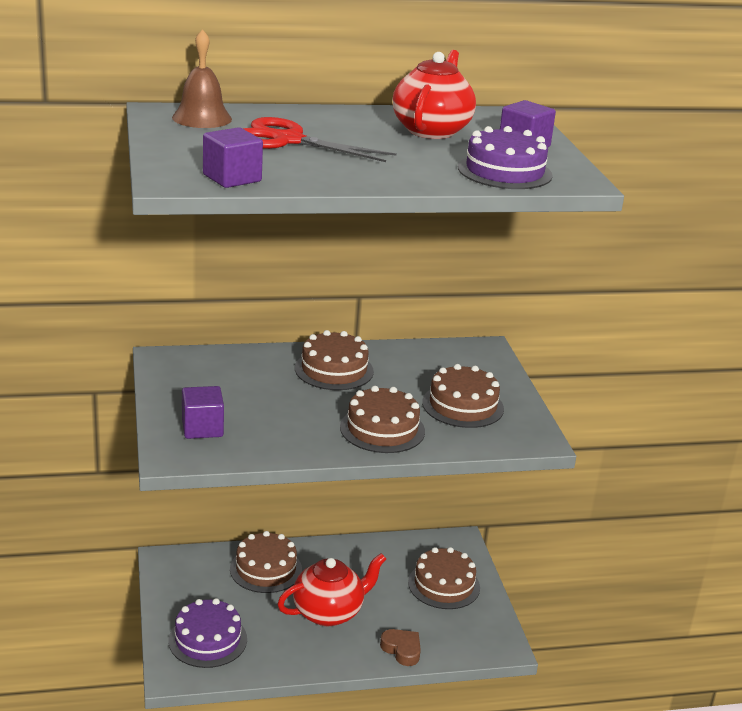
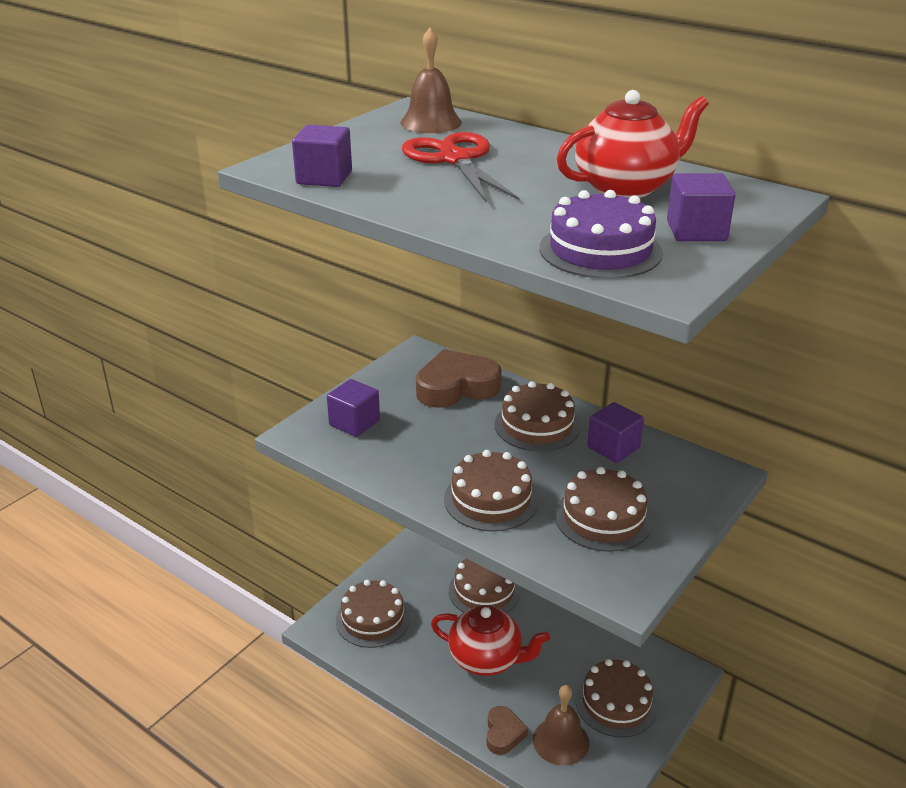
camera: 50 degrees right, 5 degrees up
(208, 640) = (373, 619): purple cake -> brown cake
(235, 369) = (456, 387): none -> brown heart
(403, 361) = (613, 448): none -> purple cube
(441, 629) = (561, 741): none -> brown bell

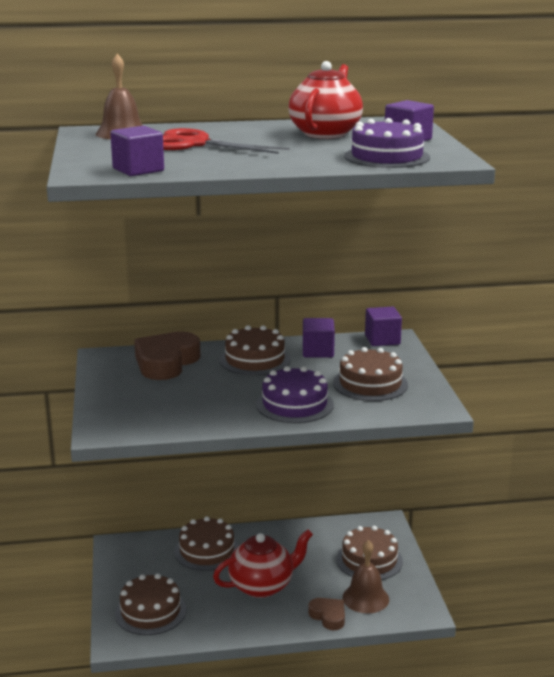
camera: 45 degrees left, 10 degrees down
(354, 423) = (131, 409): purple cube -> purple cube (382, 340)
(491, 499) = (294, 404): brown cake -> purple cake

